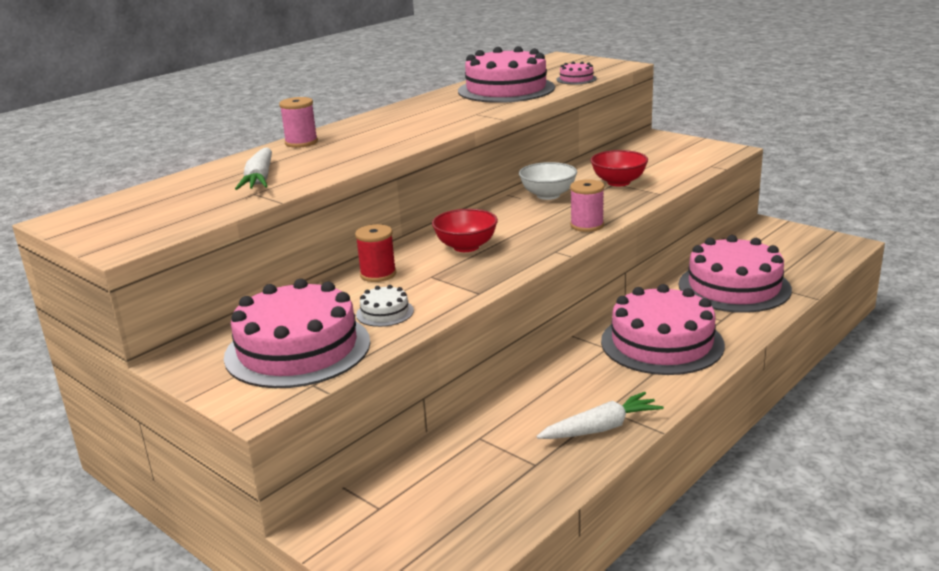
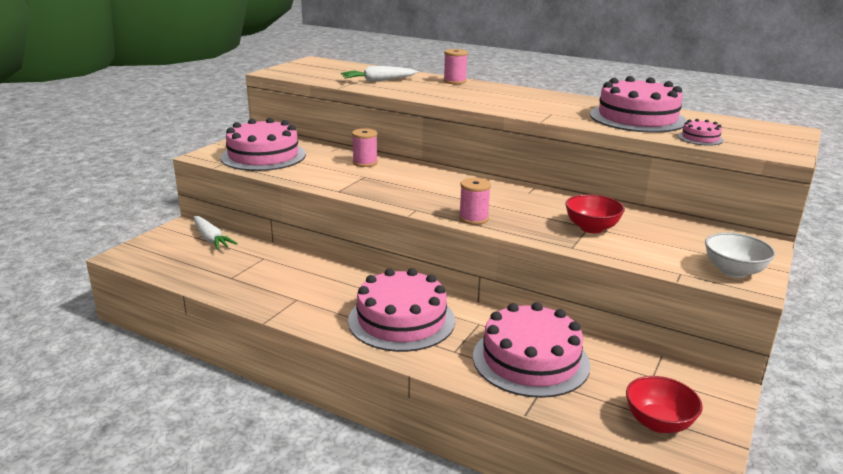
camera: 75 degrees right, 0 degrees up
(378, 274) = (365, 163): red spool -> pink spool
(385, 312) = (308, 169): white cake -> none
(466, 247) = (417, 182): red bowl -> red bowl (658, 423)
(548, 195) = (539, 202): white bowl -> white bowl (733, 271)
(601, 428) = (271, 298): white carrot -> white carrot (211, 239)

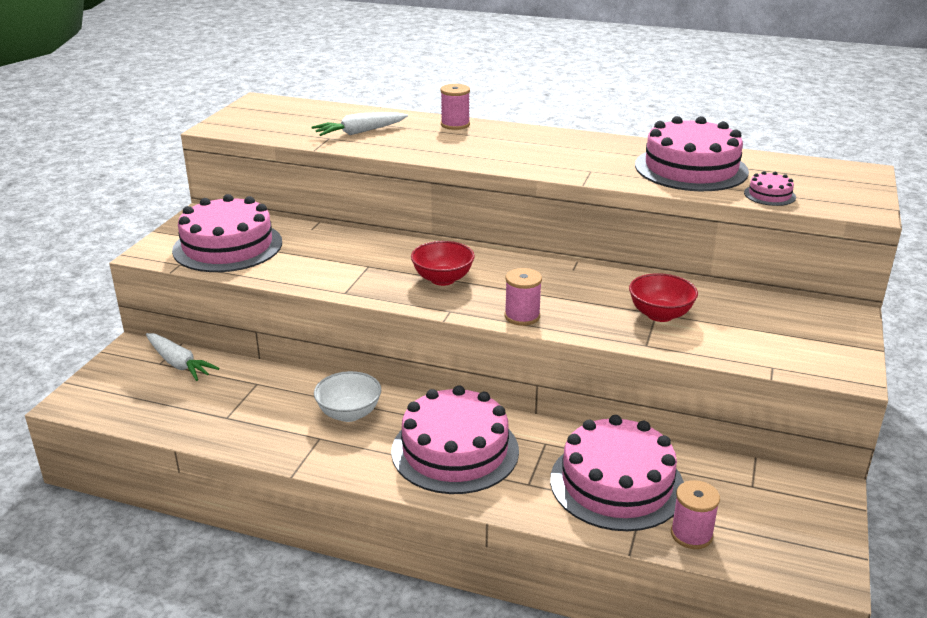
camera: 10 degrees left, 5 degrees up
(365, 163) = (361, 244): pink spool -> pink spool (691, 534)
(658, 423) = (771, 543): red bowl -> red bowl (443, 279)
(733, 271) = (827, 357): white bowl -> white bowl (349, 413)

